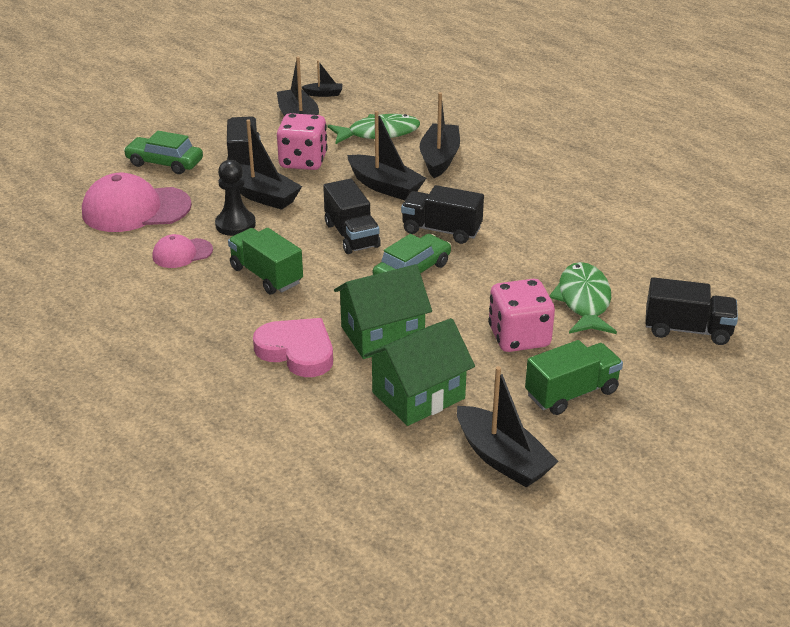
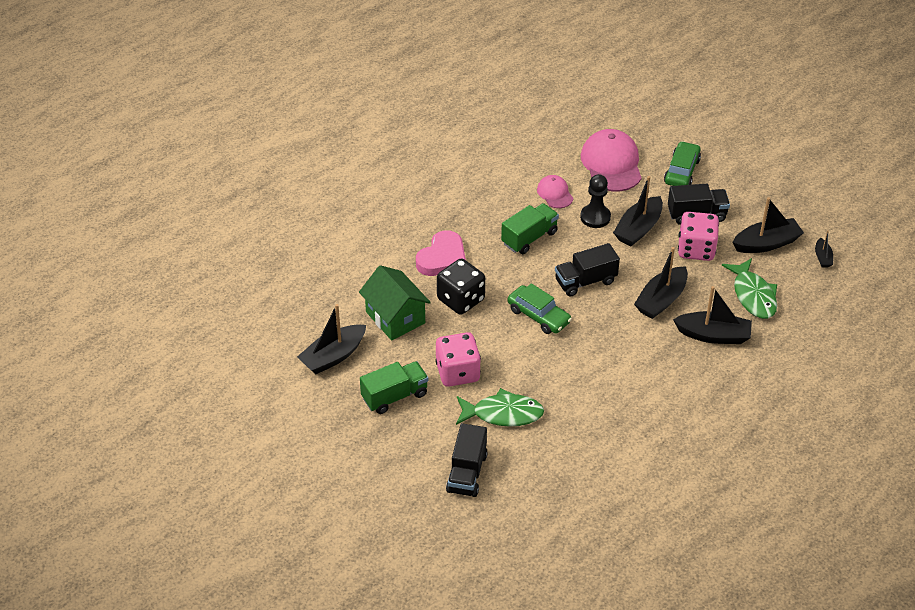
camera: 90 degrees right, 10 degrees up
(382, 334) = (461, 300): green house -> black dice
(441, 230) = (597, 334): black truck -> none
(571, 393) = (394, 396): green truck -> green truck turned 90 degrees counterclockwise

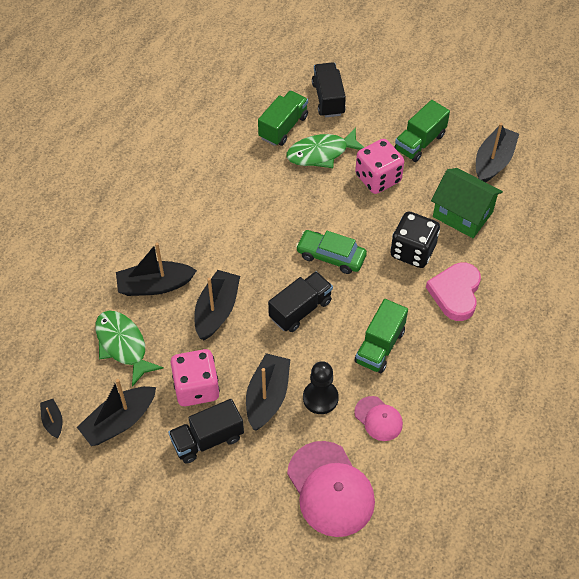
camera: 160 degrees right, 10 degrees up
(531, 454) = (283, 127): none -> green truck
(682, 171) = (242, 506): green car -> none

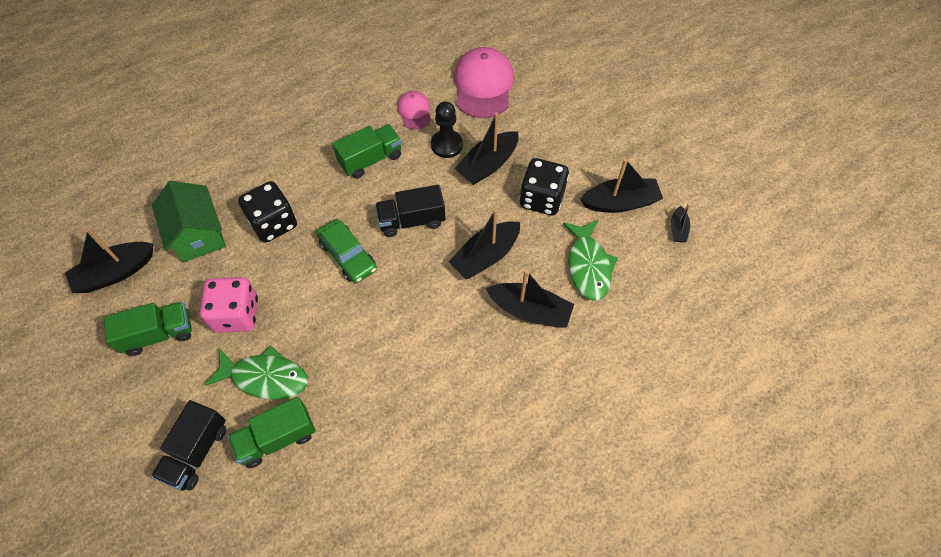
camera: 150 degrees left, 5 degrees up
(196, 388) = (541, 199): pink dice -> black dice
(207, 439) = (554, 157): black truck -> none
(455, 293) = (273, 170): pink heart -> none

